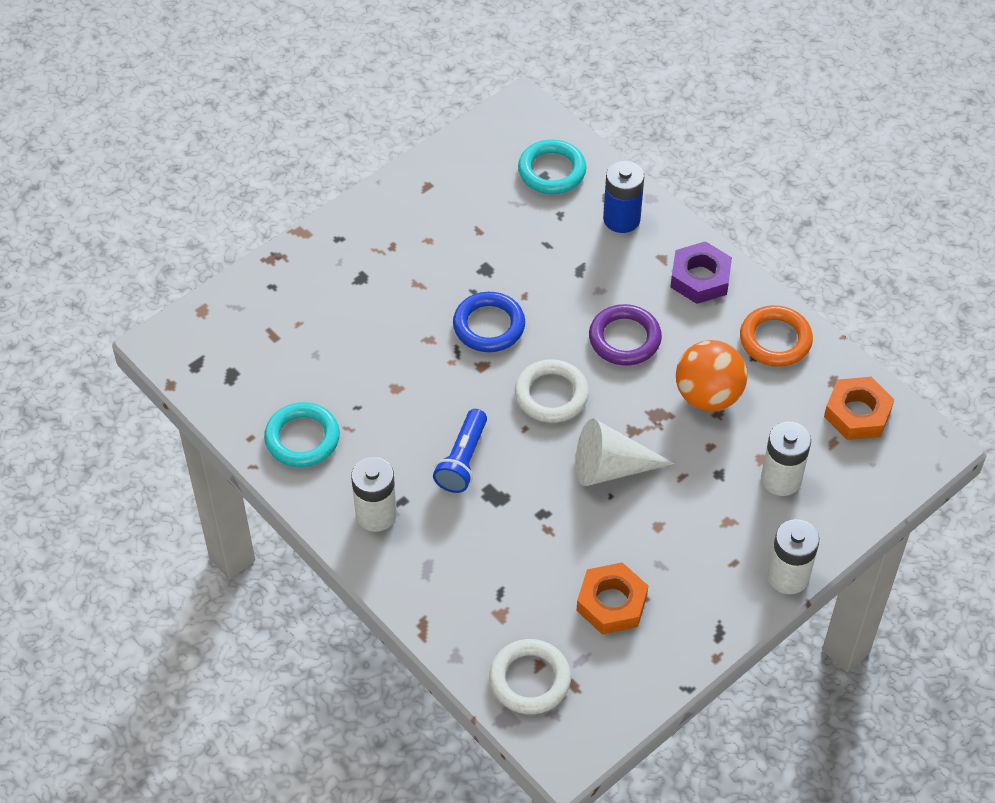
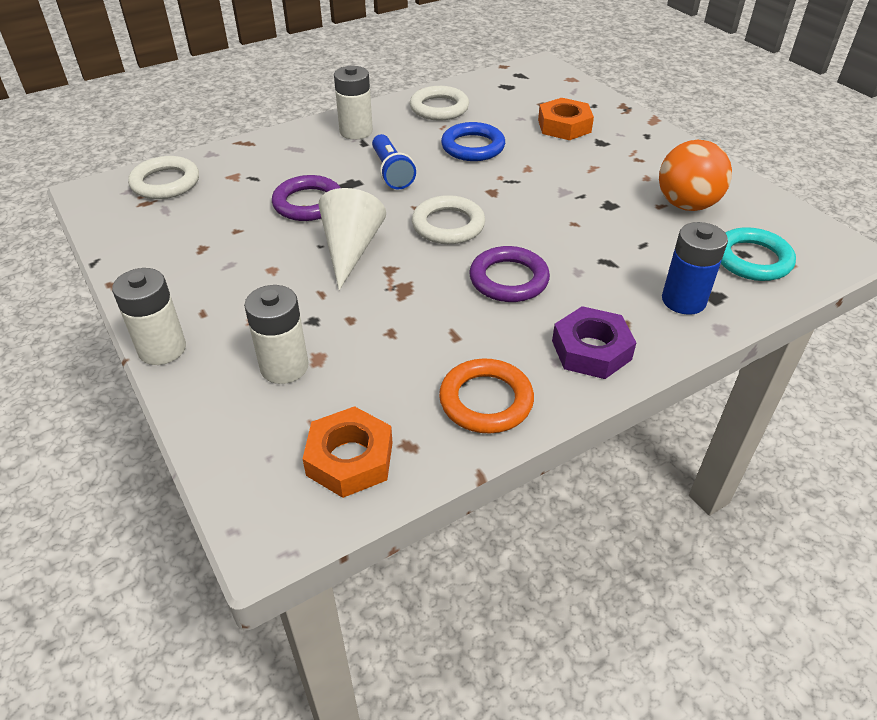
camera: 100 degrees right, 10 degrees down
(302, 438) = (439, 108): turquoise ring -> white ring
(462, 460) = (391, 172): blue flashlight -> blue flashlight turned 135 degrees counterclockwise
(489, 326) = (538, 199): blue ring -> blue ring (473, 147)
(540, 524) = (308, 203): none -> purple ring
(611, 603) = (207, 231): orange nut -> orange nut (564, 126)
(708, 396) = (417, 328): orange ball -> orange ball (686, 205)

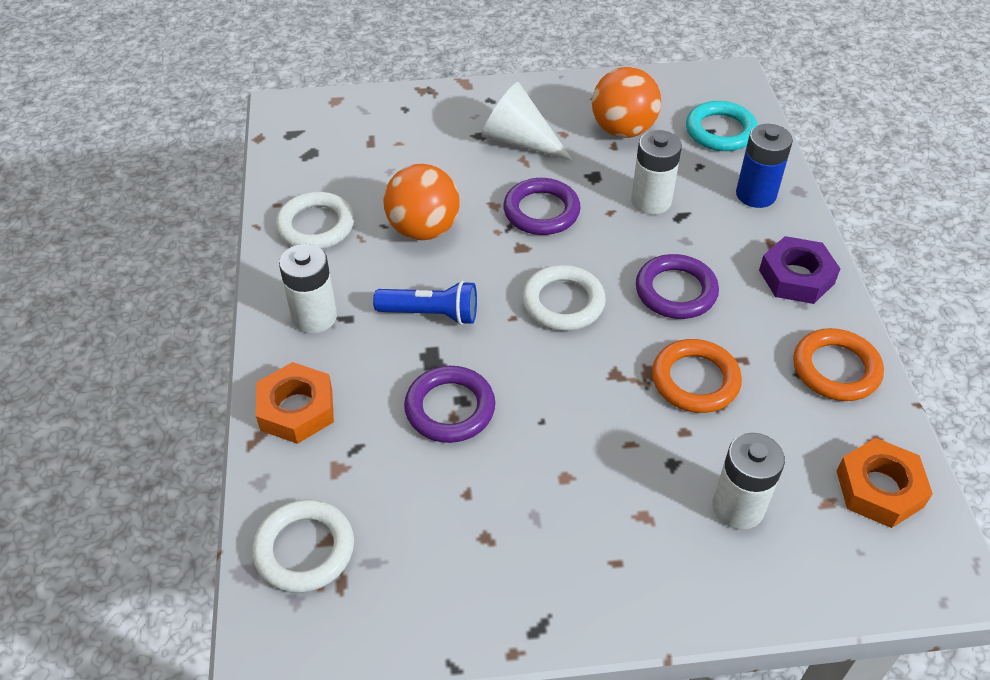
camera: 65 degrees left, 5 degrees up
(162, 349) = (666, 615): white battery -> white battery (651, 201)
(350, 249) = (564, 396): white cone -> white cone (519, 141)
(411, 313) = (695, 380): none -> orange ring
(473, 147) = (423, 229): blue ring -> orange ball
(541, 190) = (541, 211): none -> purple ring
(564, 126) = (431, 146): orange nut -> orange nut (296, 409)

